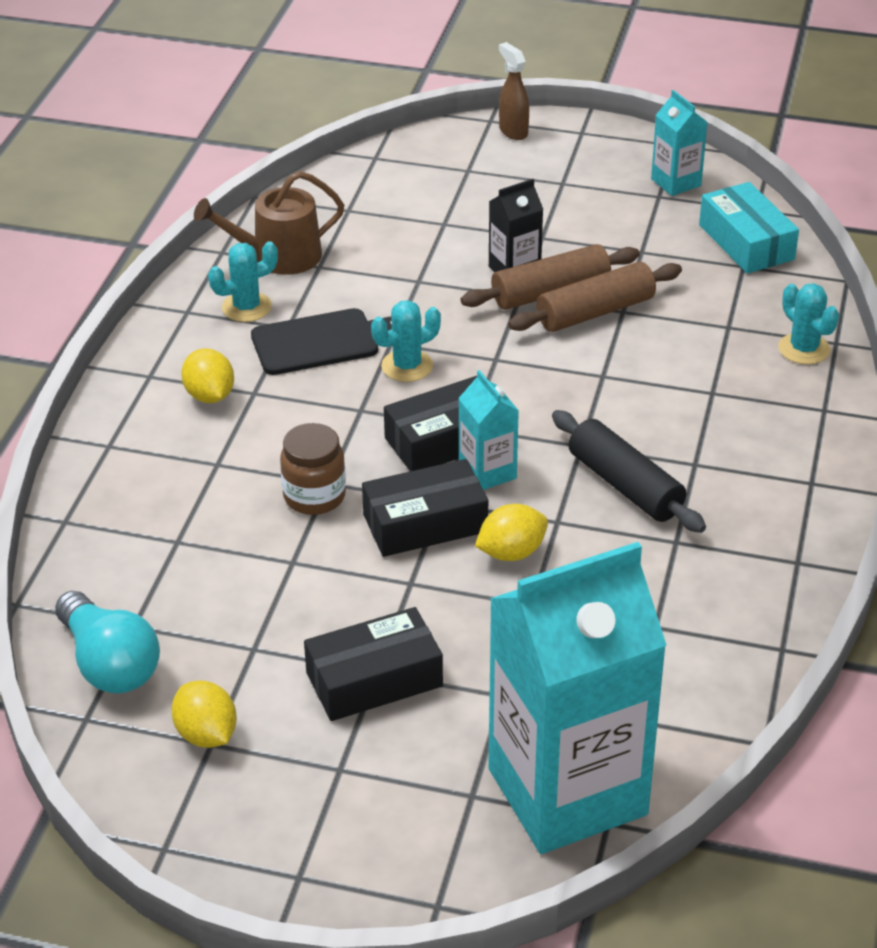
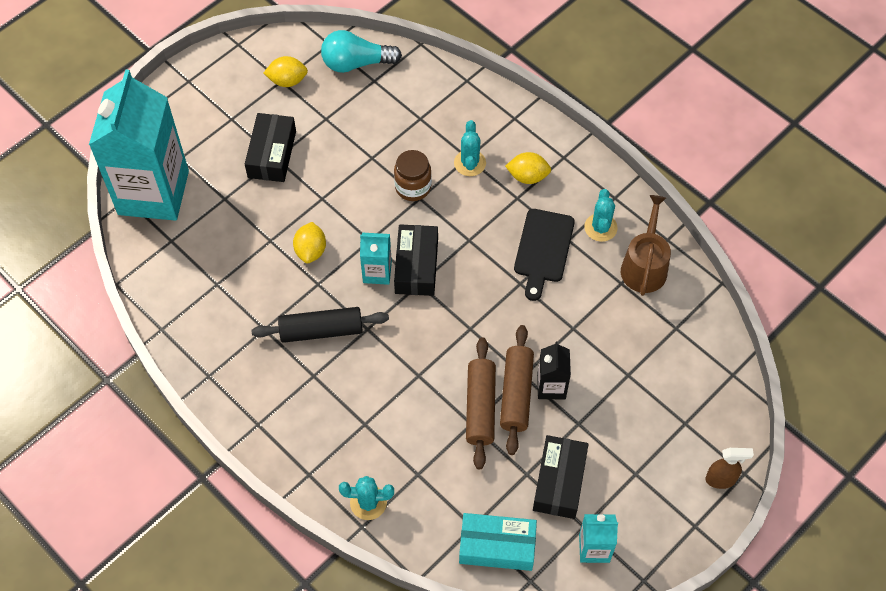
camera: 120 degrees right, 20 degrees up
(407, 366) = (493, 280): turquoise cactus -> turquoise cactus (470, 163)
(425, 523) = (359, 225): black box -> black box (559, 481)

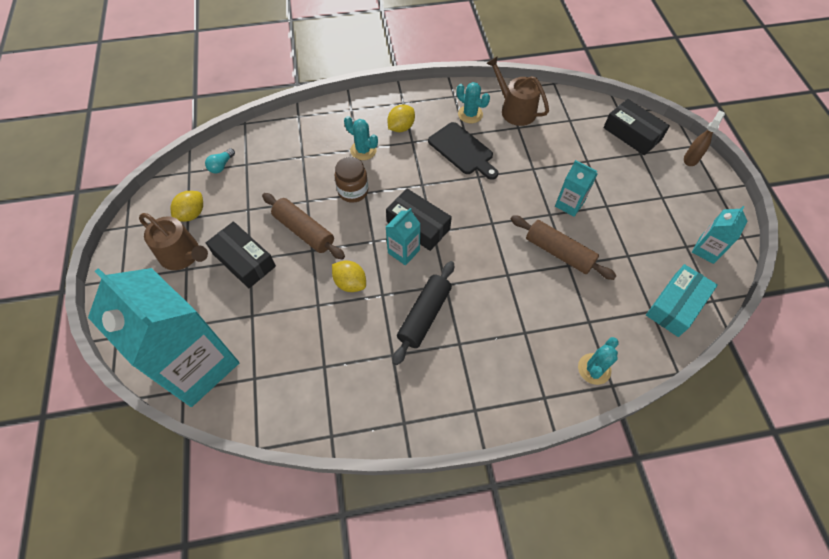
camera: 55 degrees left, 0 degrees up
(242, 106) = (183, 255): none -> brown watering can
(356, 63) = (221, 166): turquoise light bulb -> turquoise light bulb, size x0.51
(516, 394) = (562, 226): brown rolling pin -> brown rolling pin (304, 231)
(551, 386) = (569, 204): black carton -> turquoise carton
(559, 481) = (645, 240): black box -> black box (632, 133)

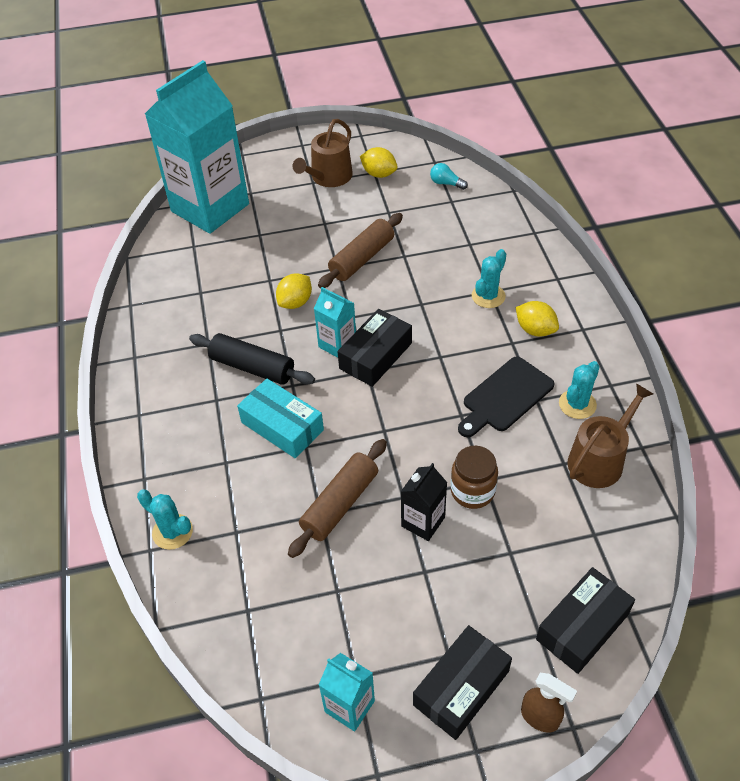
camera: 90 degrees right, 10 degrees down
(244, 260) = (323, 219): black box -> black box (461, 687)
(353, 191) = (422, 293): brown jar -> brown jar (472, 491)
(569, 204) = (423, 522): turquoise carton -> black carton
(676, 305) = (255, 643): turquoise box -> turquoise box (282, 426)

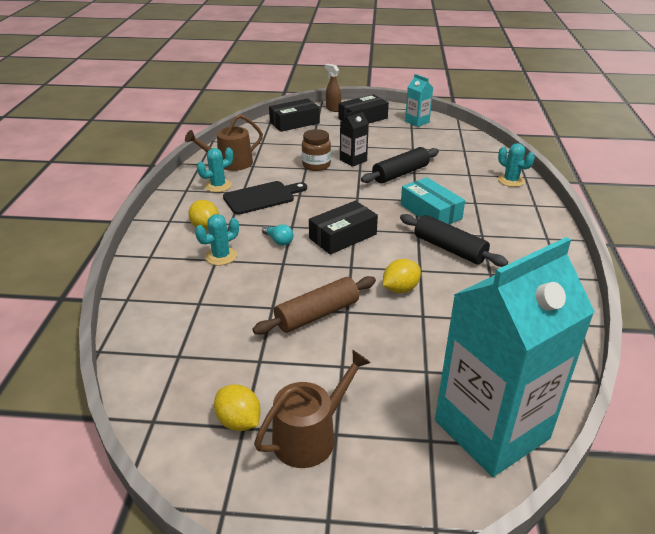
camera: 165 degrees left, 15 degrees down
(337, 344) = (371, 249): turquoise carton -> none
(340, 504) = (400, 174): brown rolling pin -> black rolling pin
(446, 183) = (165, 382): turquoise light bulb -> turquoise light bulb (278, 241)

